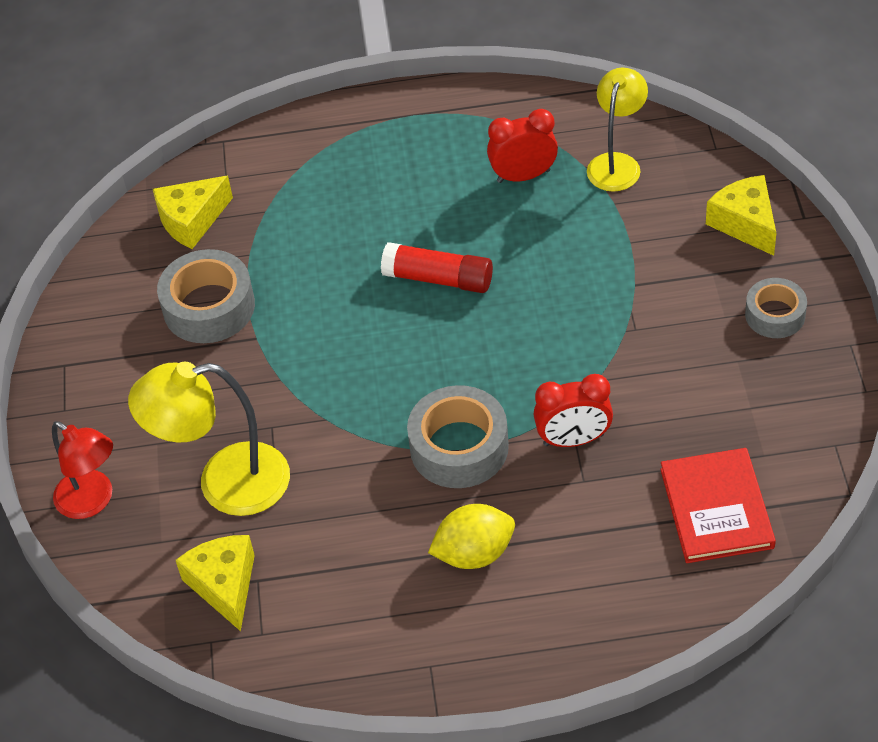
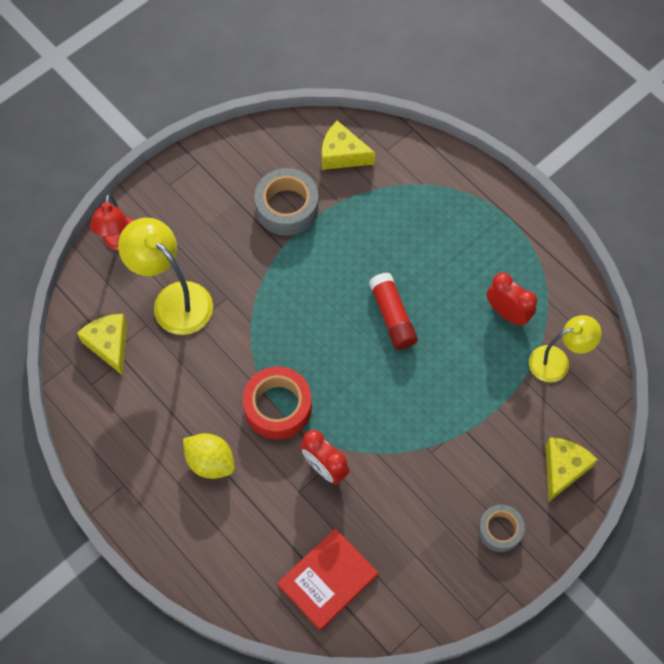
camera: 50 degrees right, 15 degrees up
(224, 585) = (109, 345): yellow cheese -> yellow cheese turned 60 degrees counterclockwise
(459, 447) = (278, 407): grey tape -> red tape

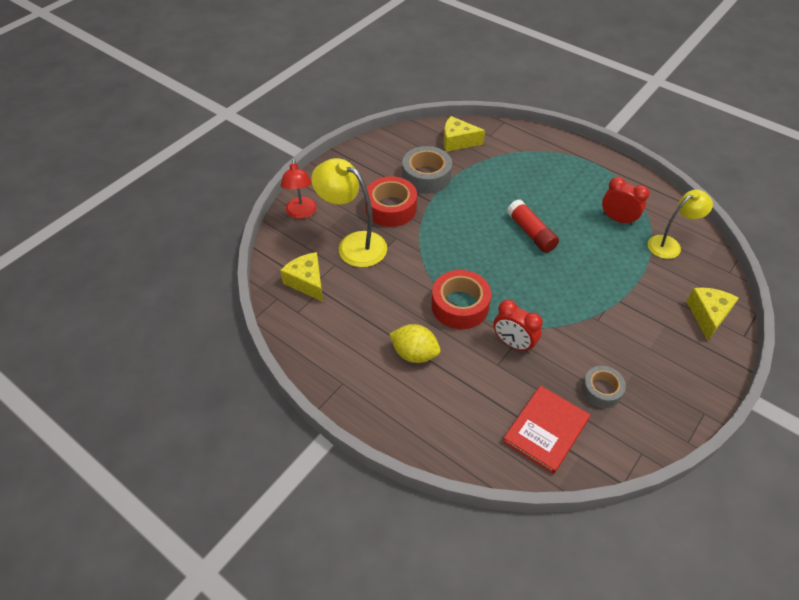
camera: 10 degrees left, 15 degrees down
(231, 251) = (391, 208): none -> red tape
(500, 530) = (677, 368): grey tape -> grey tape (601, 390)

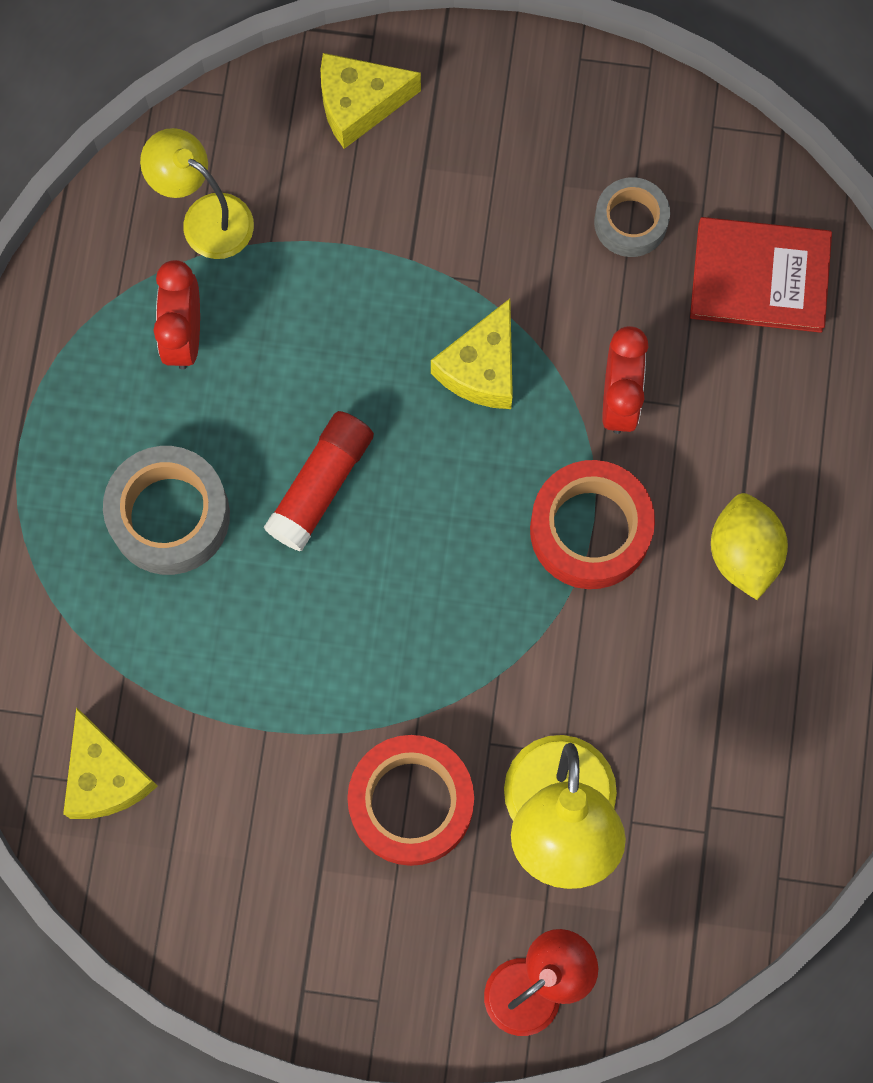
camera: 120 degrees left, 25 degrees up
(307, 282) = (706, 847): yellow cheese -> yellow cheese (481, 368)
(426, 176) = (268, 783): grey tape -> grey tape (169, 516)

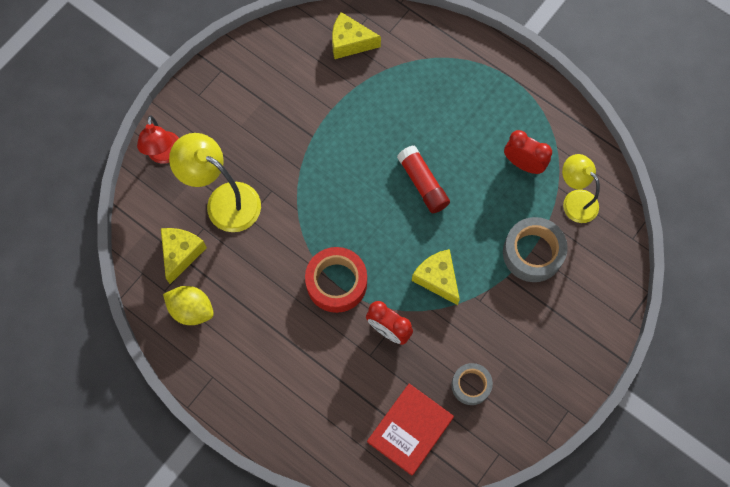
camera: 120 degrees right, 5 degrees down
(169, 516) = (444, 118): grey tape -> grey tape (532, 253)
(205, 217) = (575, 200): yellow lamp -> yellow lamp turned 105 degrees counterclockwise
(359, 104) = (596, 295): yellow cheese -> yellow cheese (181, 253)
(411, 803) = (267, 147): red tape -> none
(743, 553) = (286, 342): yellow lemon -> yellow lemon (191, 310)

